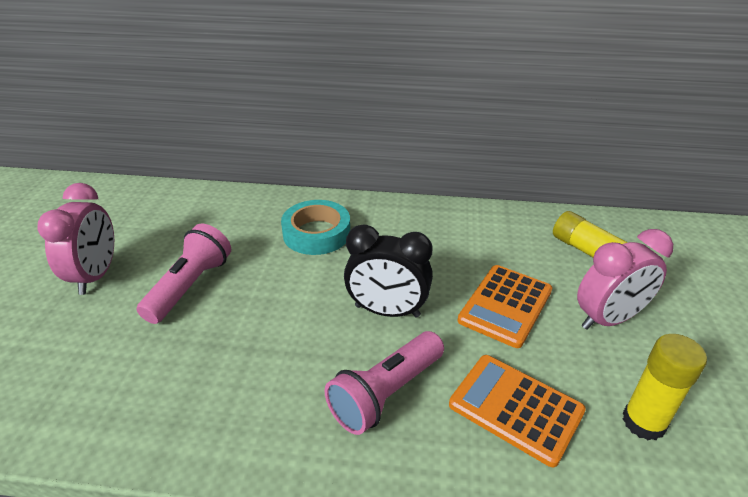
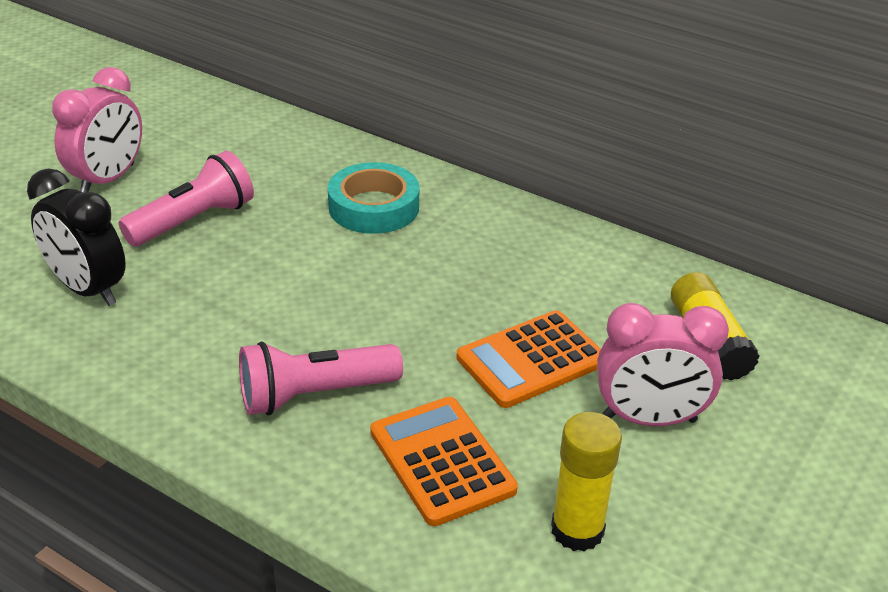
camera: 25 degrees right, 0 degrees up
(387, 311) = (384, 317): black clock -> black clock (88, 289)

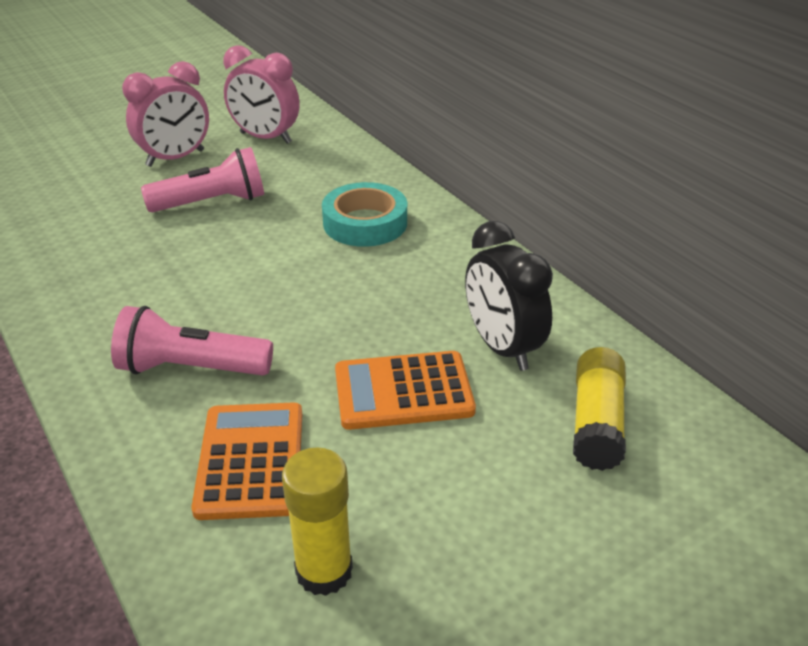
camera: 25 degrees right, 0 degrees up
(88, 289) = (92, 237): black clock -> black clock (502, 347)
(649, 419) = (477, 483): pink clock -> pink clock (265, 138)

